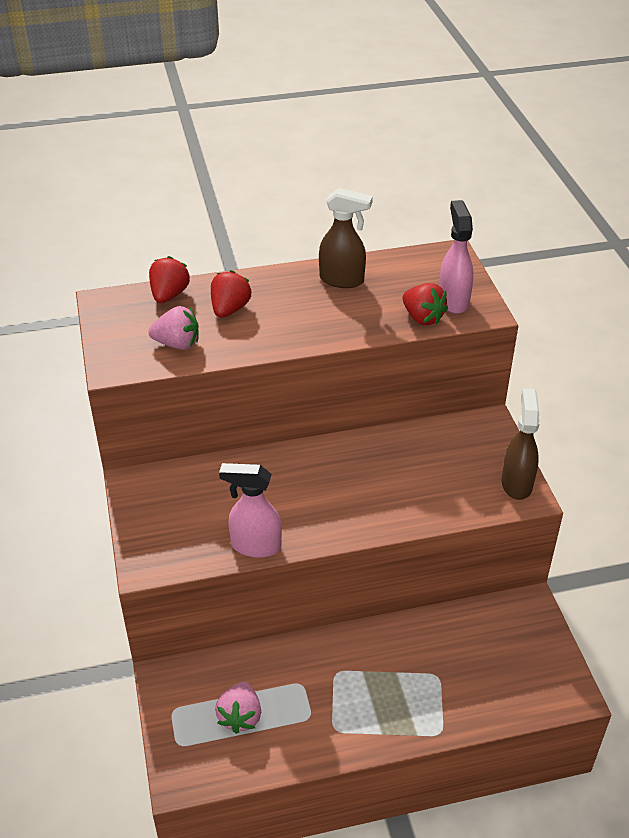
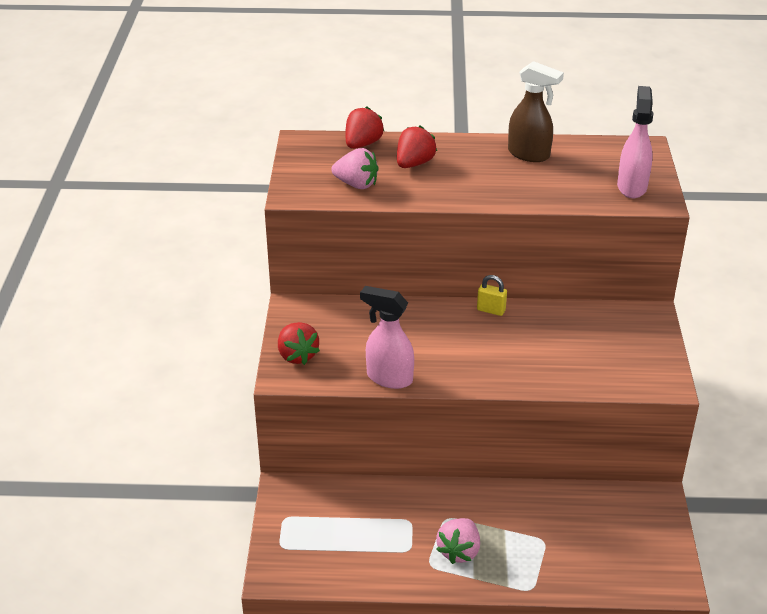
camera: 15 degrees right, 5 degrees down
(240, 717) = (344, 536): pink strawberry -> pink strawberry (459, 551)
(335, 447) = (491, 310): none -> yellow padlock
(422, 318) = (595, 197): red strawberry -> red strawberry (297, 355)
(516, 483) = (660, 370): brown spray bottle -> none

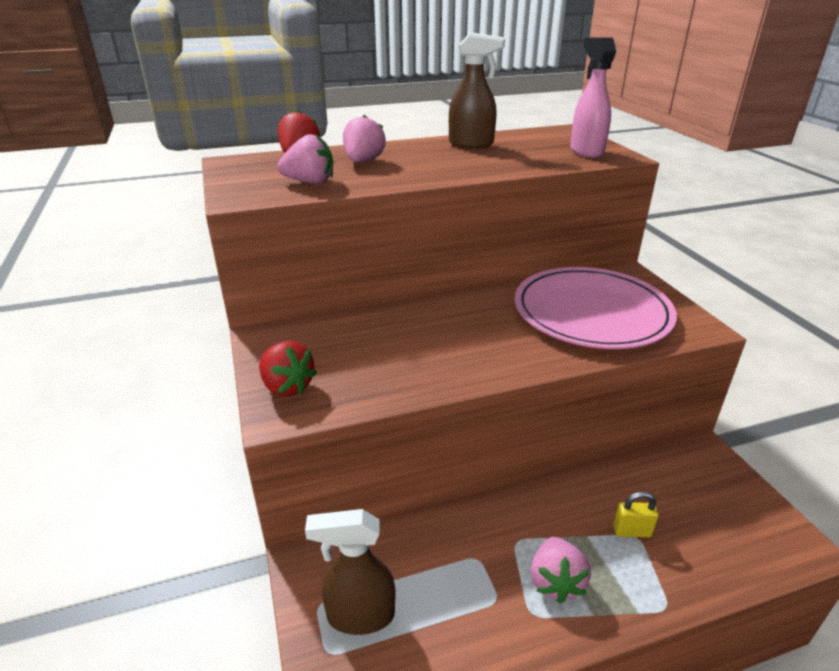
camera: 20 degrees left, 5 degrees down
(309, 532) = (359, 616): none -> brown spray bottle
(388, 378) = (412, 387): pink spray bottle -> none
(414, 163) = (363, 162): red strawberry -> pink strawberry
(491, 310) = (481, 298): yellow padlock -> yellow padlock (631, 531)
(580, 346) = (591, 312): none -> pink plate

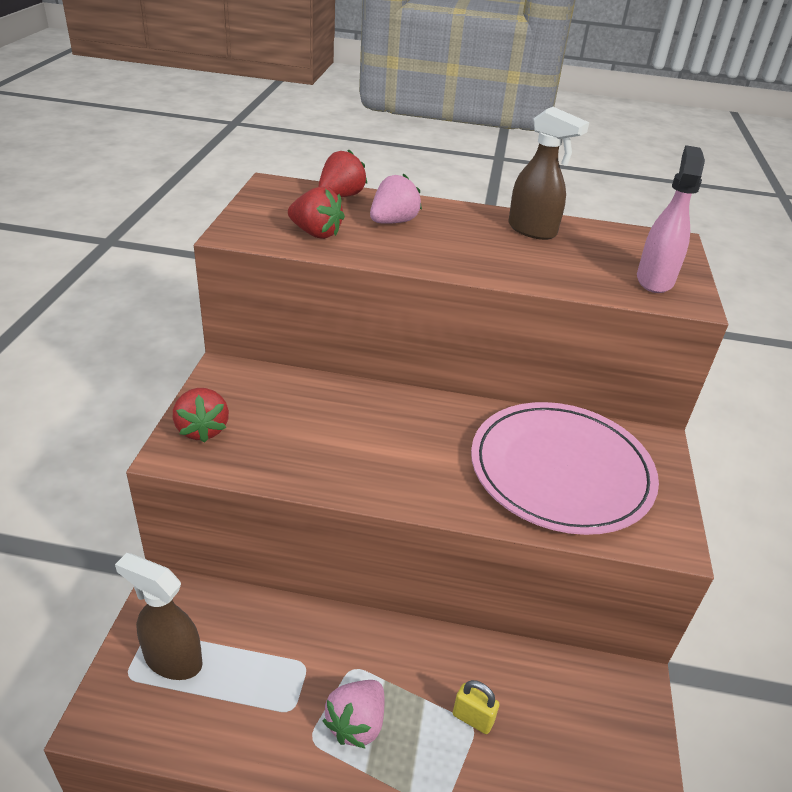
camera: 25 degrees right, 5 degrees up
(310, 182) = (316, 233): pink strawberry -> red strawberry

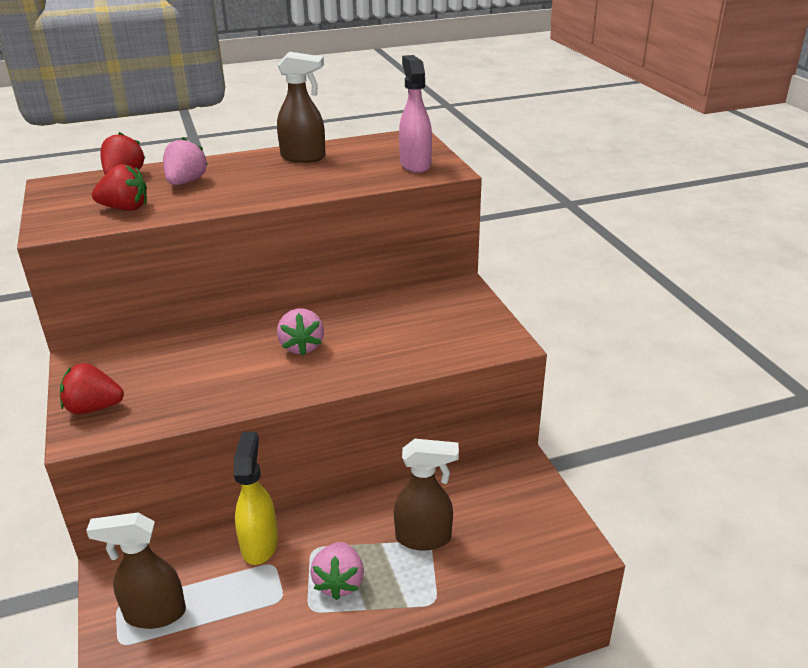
camera: 25 degrees left, 5 degrees down
(202, 429) = (93, 408): red strawberry -> red strawberry turned 135 degrees clockwise
(306, 634) = (259, 544): none -> yellow spray bottle
(434, 444) = (302, 346): none -> pink strawberry
(472, 718) = (424, 538): yellow padlock -> brown spray bottle
(561, 471) = (408, 329): pink plate -> none

